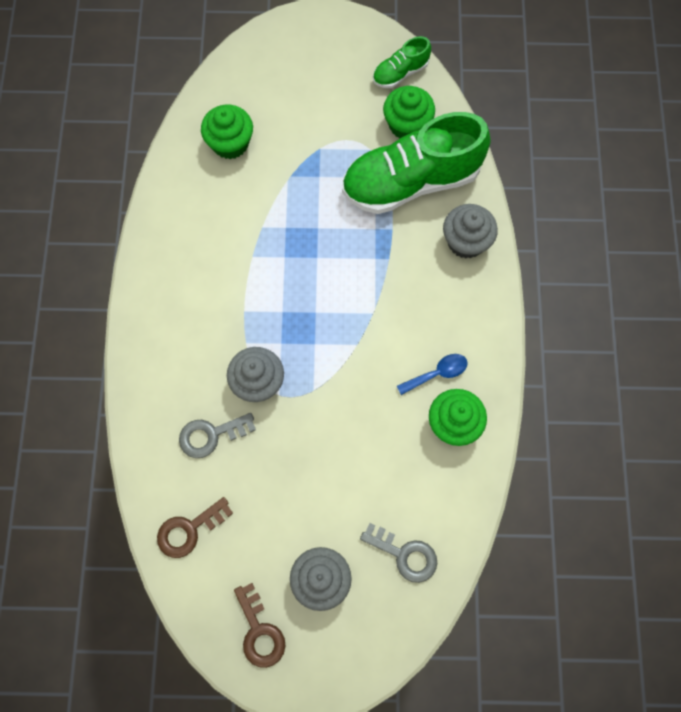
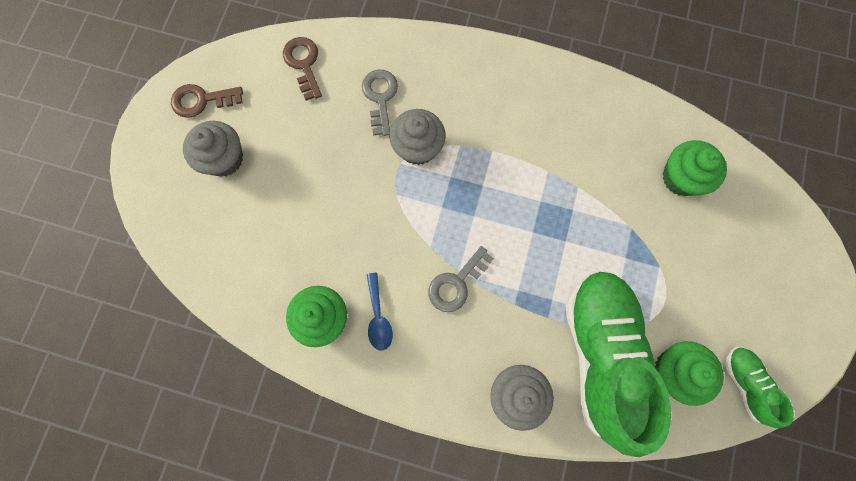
camera: 105 degrees right, 5 degrees up
(404, 554) = (219, 235): grey key -> grey key (456, 283)

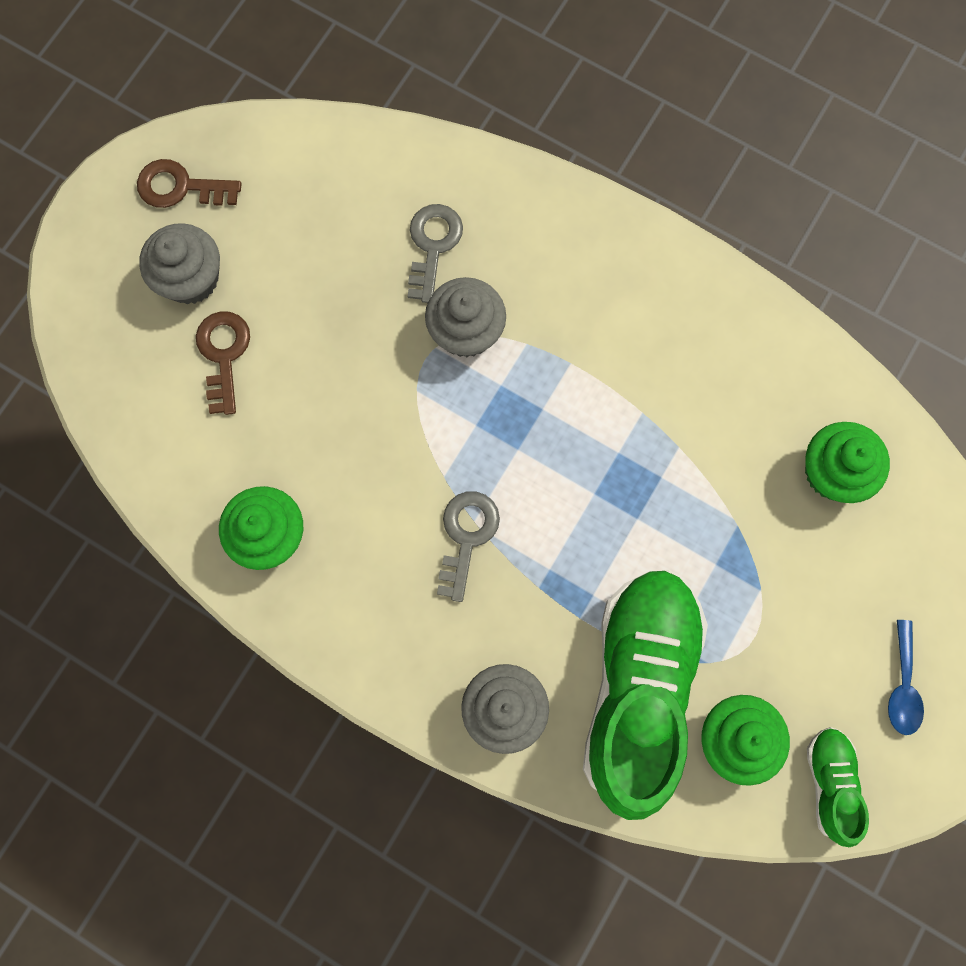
camera: 15 degrees right, 0 degrees up
(303, 64) = (337, 170): brown key -> brown key (223, 355)
(378, 317) = (345, 554): blue spoon -> blue spoon (902, 686)
(456, 283) = (466, 537): grey key -> grey key turned 135 degrees clockwise

